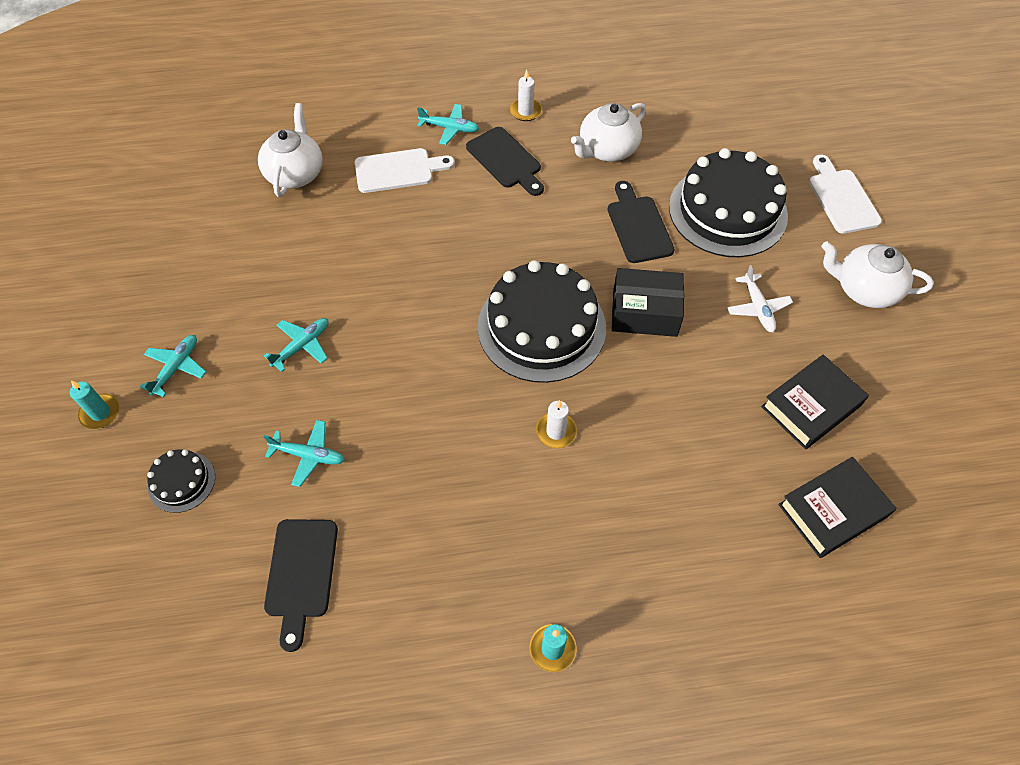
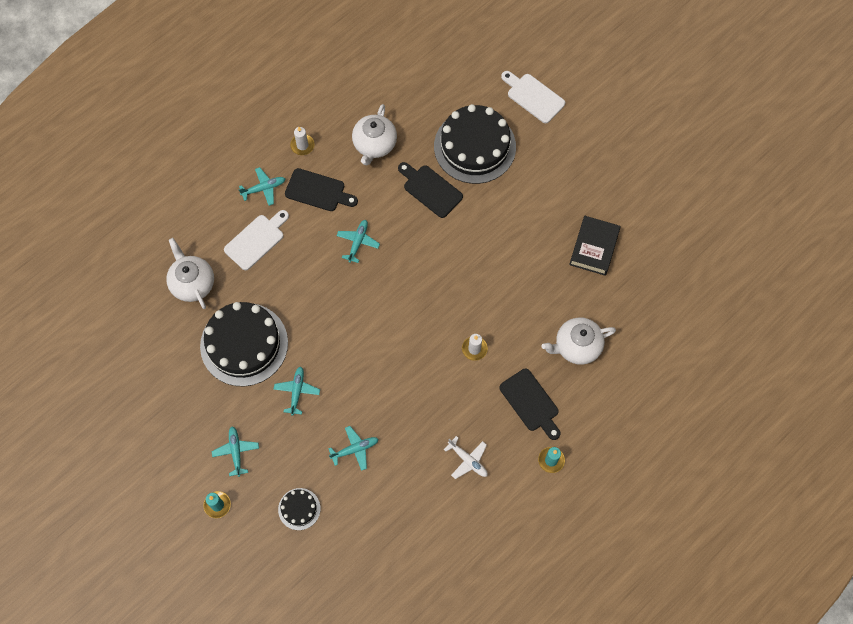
camera: 35 degrees left, 10 degrees up
(301, 574) = (403, 510): black cutting board -> black cutting board (530, 403)
(508, 233) = (358, 242): none -> turquoise plane
(541, 327) = (422, 292): black cake -> black cake (244, 344)
(644, 312) = (472, 246): black box -> none
(757, 308) = (531, 203): white plane -> white plane (468, 460)
(832, 510) = (637, 301): black book -> none
(864, 289) = (580, 155): white teapot -> white teapot (577, 346)

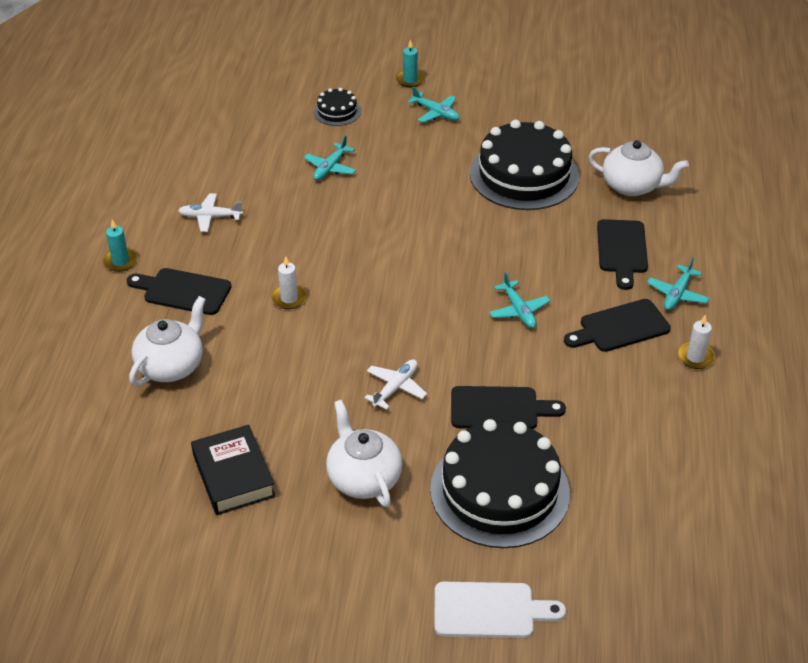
camera: 140 degrees right, 25 degrees down
(256, 240) = (622, 250): white cutting board -> black cutting board
(297, 391) = (432, 173): turquoise plane -> none
(374, 144) = (620, 411): white teapot -> white teapot (363, 478)
(470, 241) = (395, 388): none -> white plane

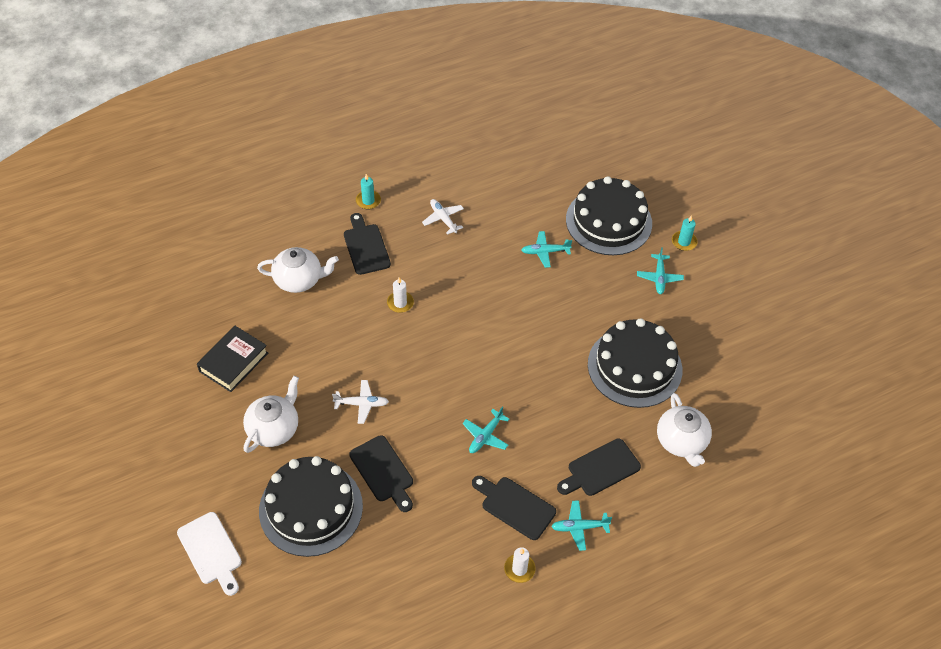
camera: 55 degrees right, 10 degrees up
(337, 111) = (608, 221): black cake -> black cake, size x2.18

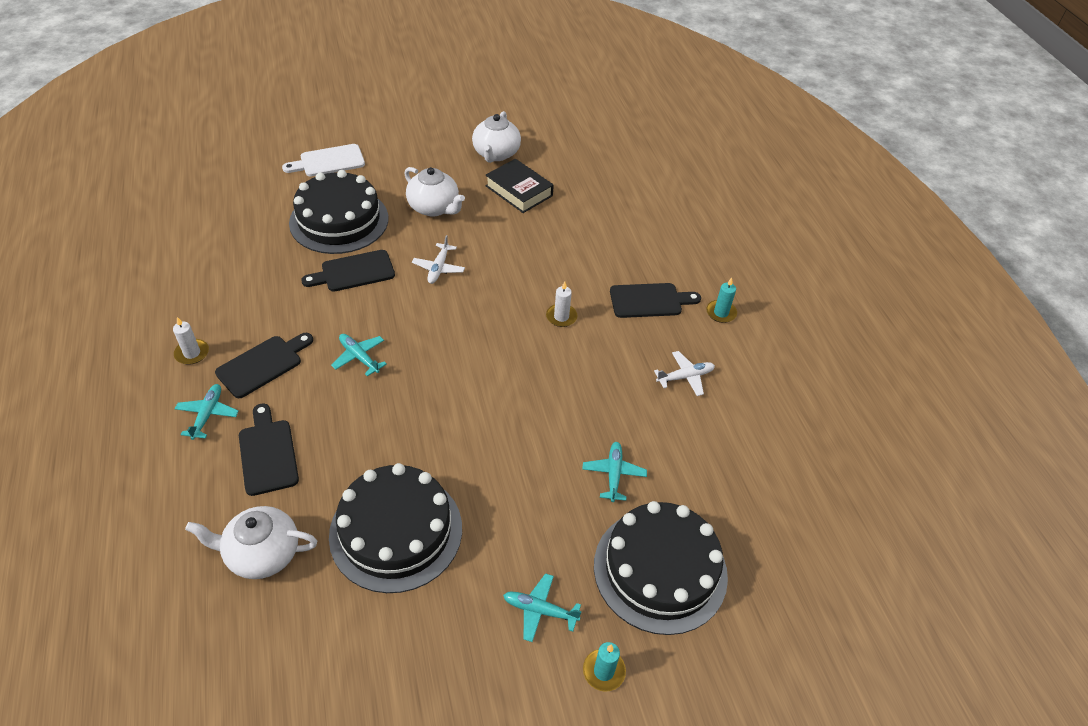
camera: 100 degrees right, 5 degrees down
(299, 280) = (611, 244): white teapot -> white teapot (496, 154)

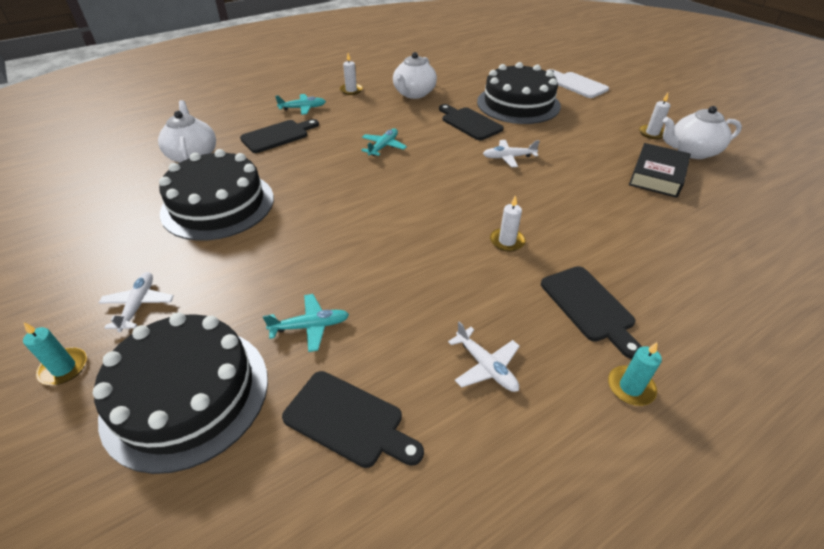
camera: 75 degrees right, 5 degrees down
(263, 365) = (354, 114): black cutting board -> black cutting board (348, 420)
(434, 207) = (579, 138): white teapot -> white teapot (414, 93)
(454, 160) = (652, 133): none -> white candle
(540, 610) = (138, 305): turquoise plane -> white plane

